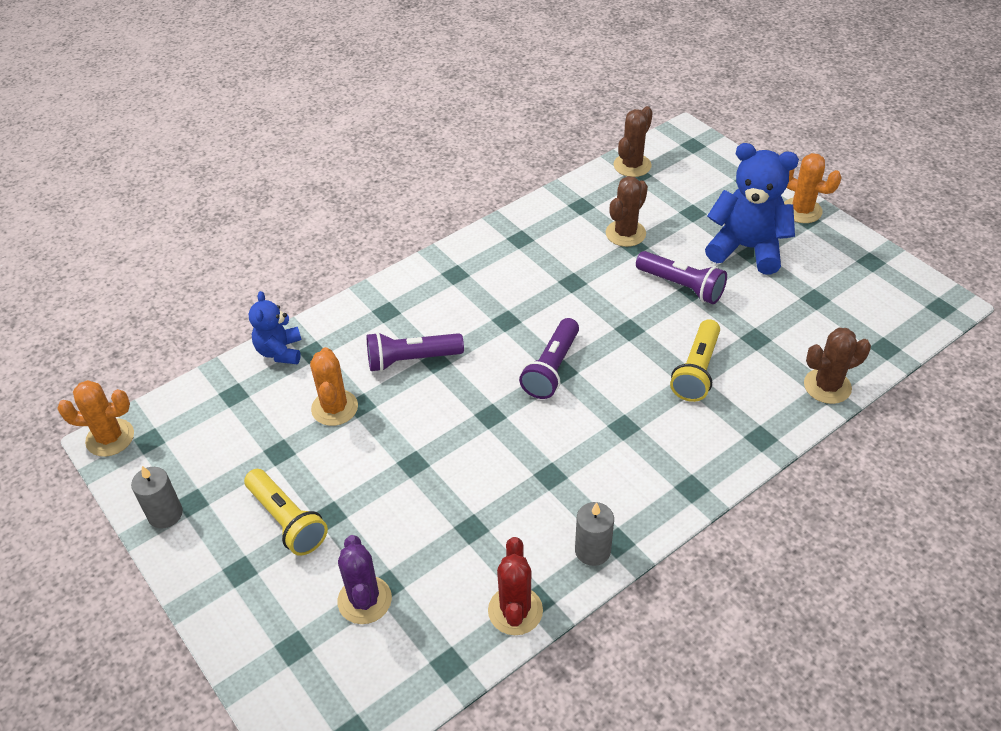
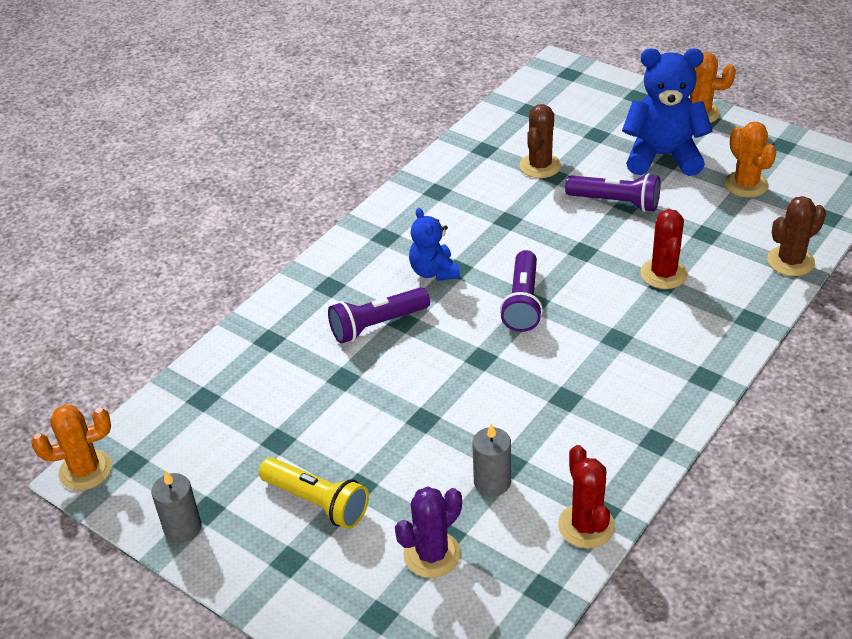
camera: 15 degrees left, 5 degrees down
(280, 351) = (234, 347): blue teddy bear -> blue teddy bear (434, 272)
(334, 408) = (318, 387): orange cactus -> orange cactus (746, 184)
(364, 600) = (432, 554): purple cactus -> purple cactus turned 75 degrees clockwise
(592, 550) = (636, 454): grey candle -> grey candle (492, 482)
(632, 165) = (518, 103): brown cactus -> none
(696, 370) = (663, 274): yellow flashlight -> red cactus

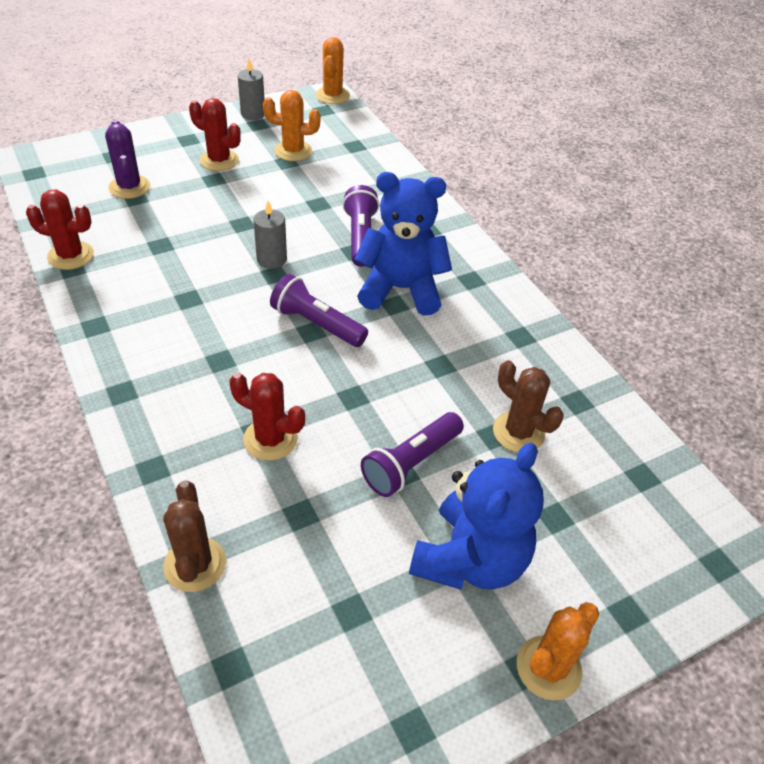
camera: 110 degrees right, 5 degrees up
(317, 502) = (219, 160): yellow flashlight -> red cactus
(434, 272) = (400, 289): blue teddy bear -> blue teddy bear, size x1.74
(492, 482) = (154, 231): grey candle -> grey candle (271, 259)
(746, 184) = (357, 615): orange cactus -> orange cactus (293, 151)

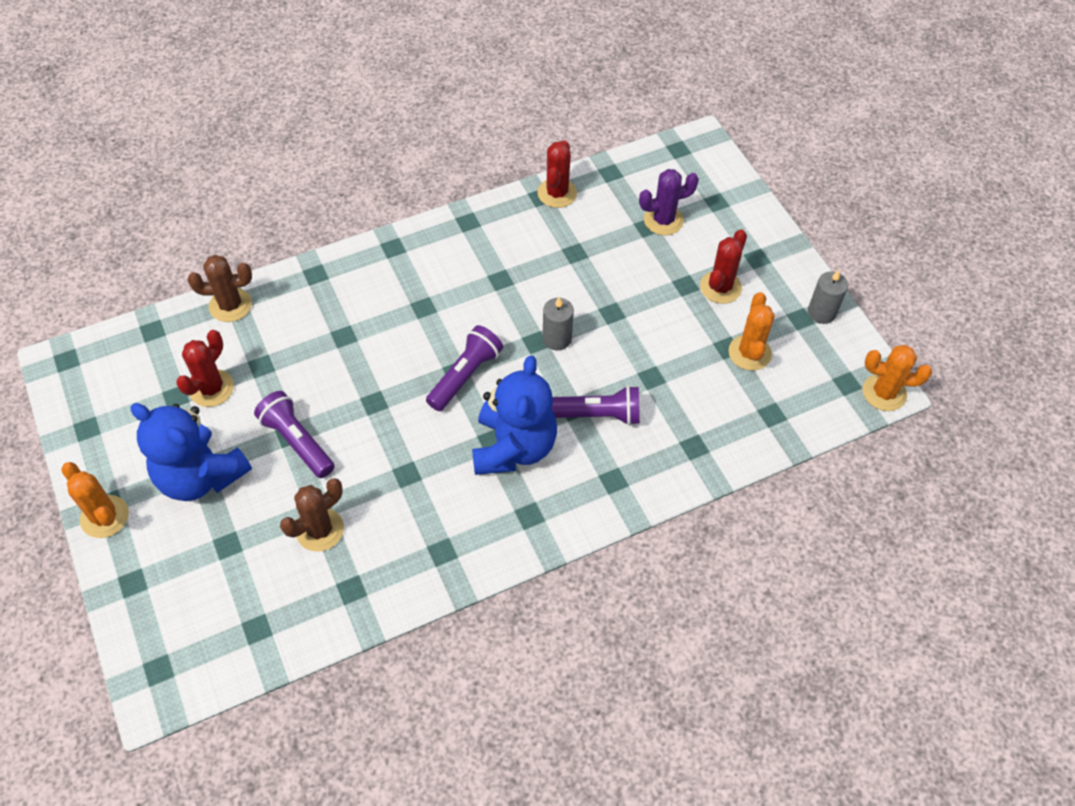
camera: 95 degrees right, 10 degrees up
(270, 439) = (334, 344): red cactus -> red cactus (211, 388)

